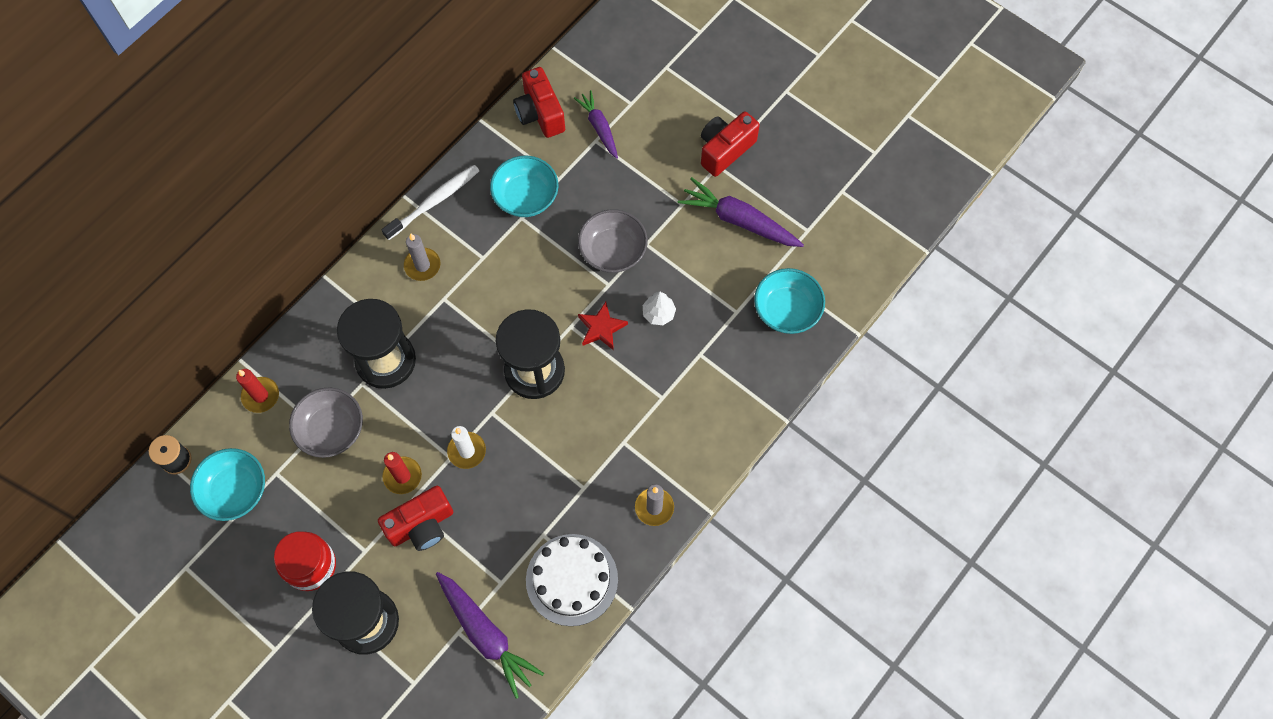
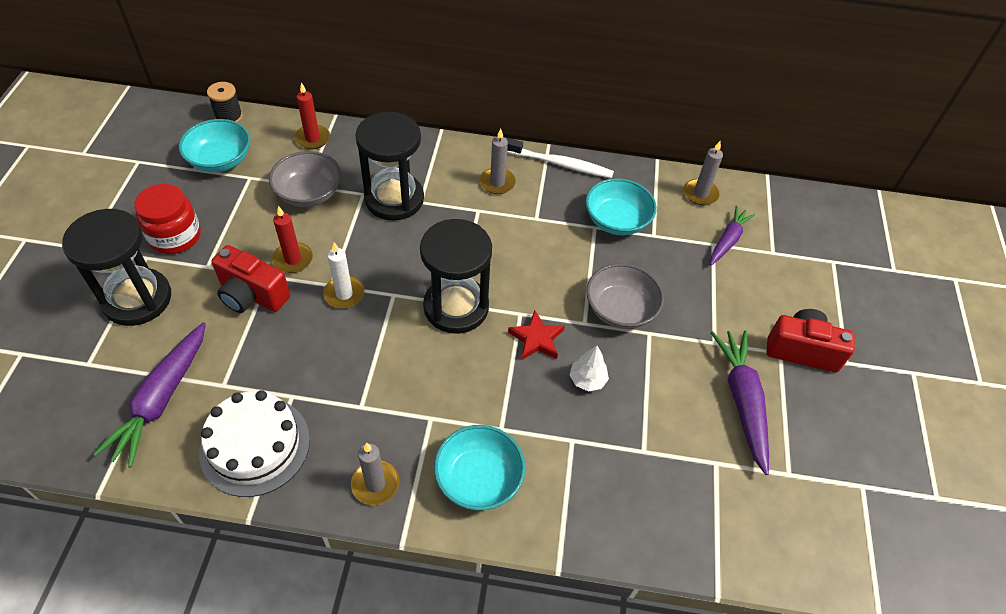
camera: 55 degrees right, 15 degrees down
(540, 113) = (700, 194): red camera -> grey candle
(787, 310) = (684, 501): turquoise bowl -> turquoise bowl (478, 478)

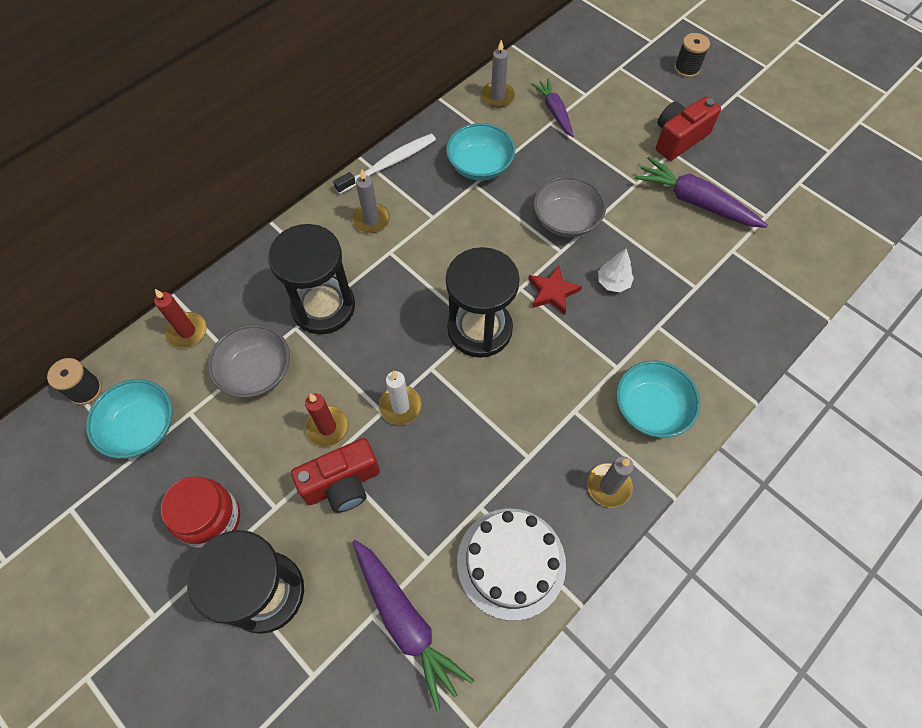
camera: 50 degrees left, 10 degrees up
(894, 314) = (686, 69): none -> black spool

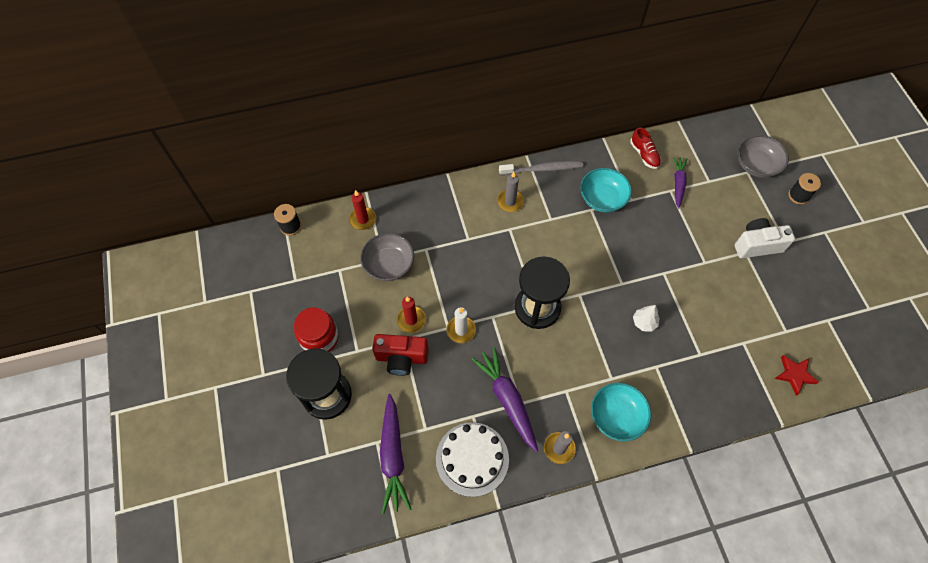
camera: 30 degrees right, 0 degrees up
(142, 428) = (309, 265): turquoise bowl -> none
(323, 307) = (449, 244): black hourglass -> none
(388, 164) = (542, 169): white toothbrush -> grey toothbrush
(497, 97) = (644, 155): grey candle -> red shoe
(552, 292) = (599, 308): red star -> red star (794, 375)
(566, 220) = (638, 264): grey bowl -> grey bowl (756, 165)
(678, 139) = (757, 245): red camera -> white camera
(695, 201) = (739, 296): purple carrot -> purple carrot (507, 399)

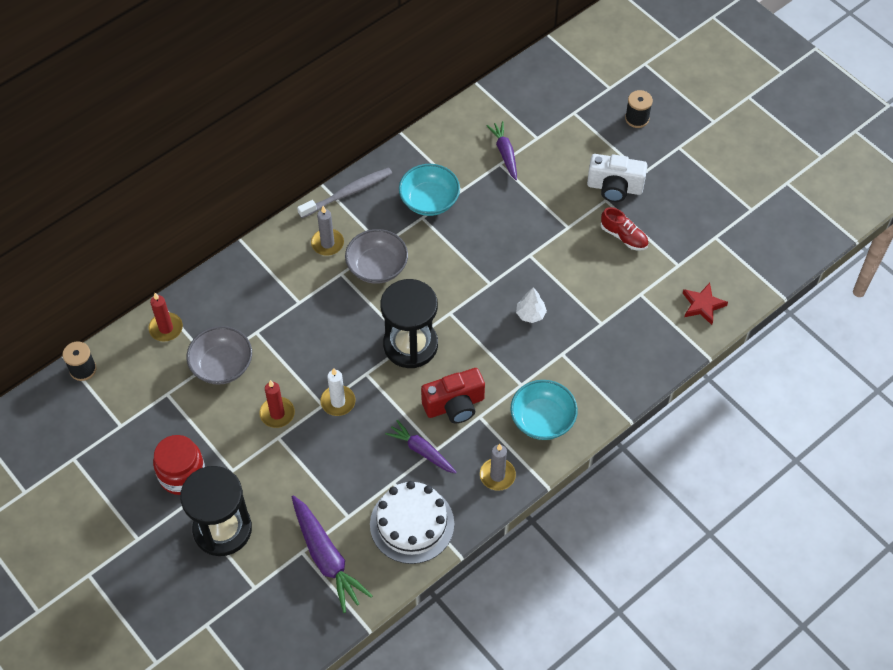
camera: 25 degrees left, 5 degrees down
(401, 358) = (286, 457): red camera -> red camera (454, 405)
(507, 399) = (422, 451): purple carrot -> purple carrot, size x0.63
(644, 155) = (454, 135): red shoe -> red shoe (624, 236)
(756, 165) = (580, 101): grey bowl -> grey bowl (377, 267)
(757, 245) = (614, 188): white camera -> white camera turned 135 degrees counterclockwise

